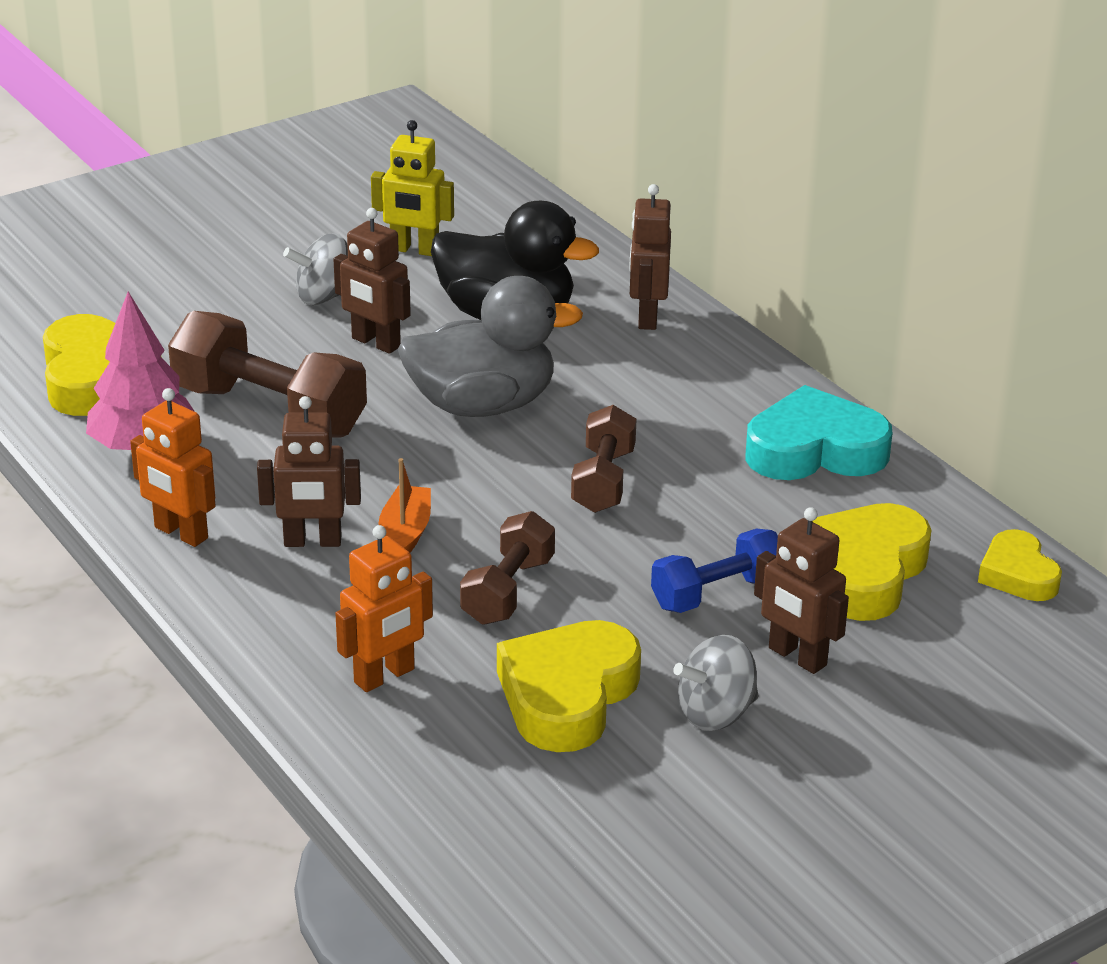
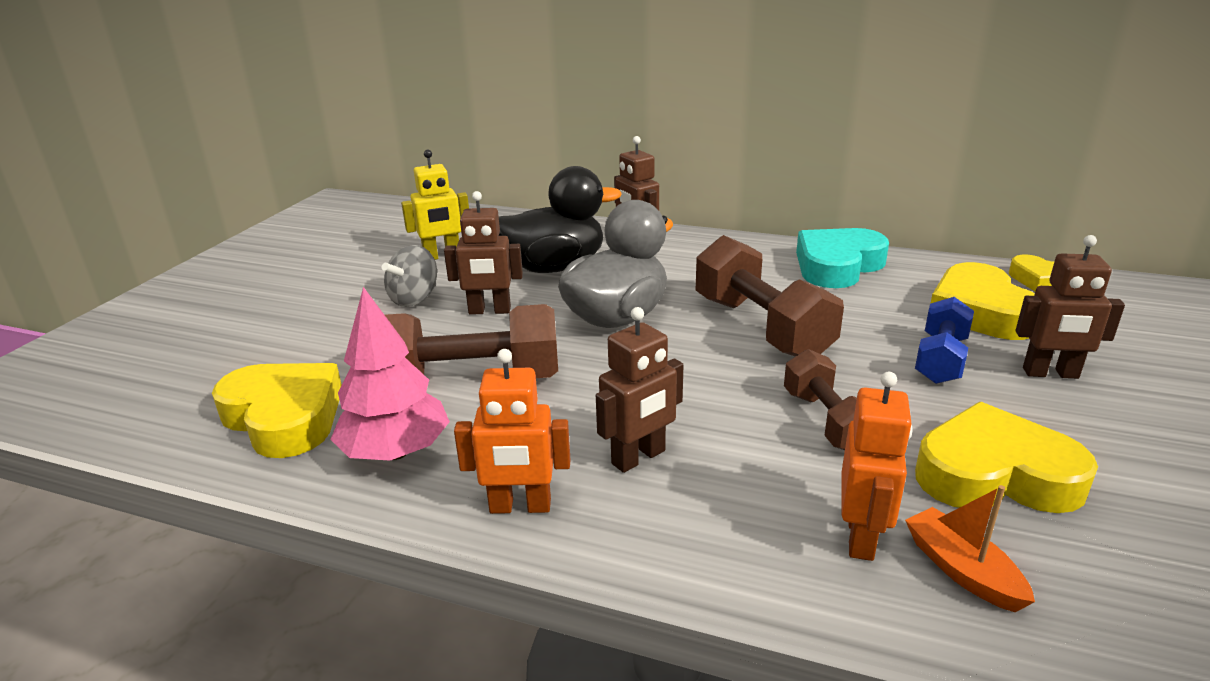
camera: 35 degrees left, 5 degrees down
(405, 534) = (696, 418): orange boat -> orange boat (962, 570)
(567, 695) = (995, 474): yellow heart -> yellow heart turned 105 degrees clockwise
(603, 481) = (761, 327): brown dumbbell -> brown dumbbell, size x1.65
(715, 713) = (1089, 433): grey spinning top -> none

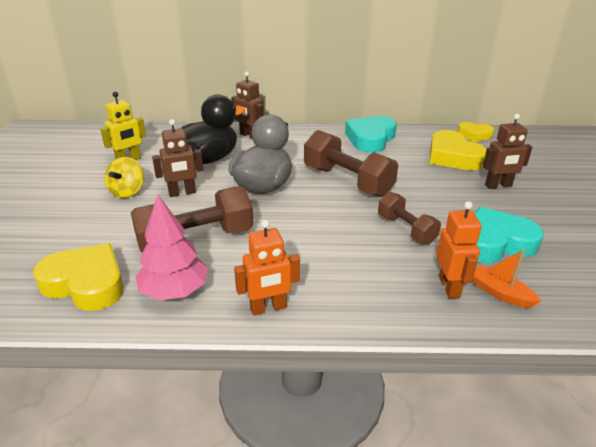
camera: 20 degrees left, 5 degrees up
(414, 299) = (127, 192): grey spinning top -> yellow spinning top
(639, 458) = (319, 267): brown robot -> none
(940, 359) = (445, 186): blue dumbbell -> none
(995, 474) = (495, 243): yellow heart -> turquoise heart

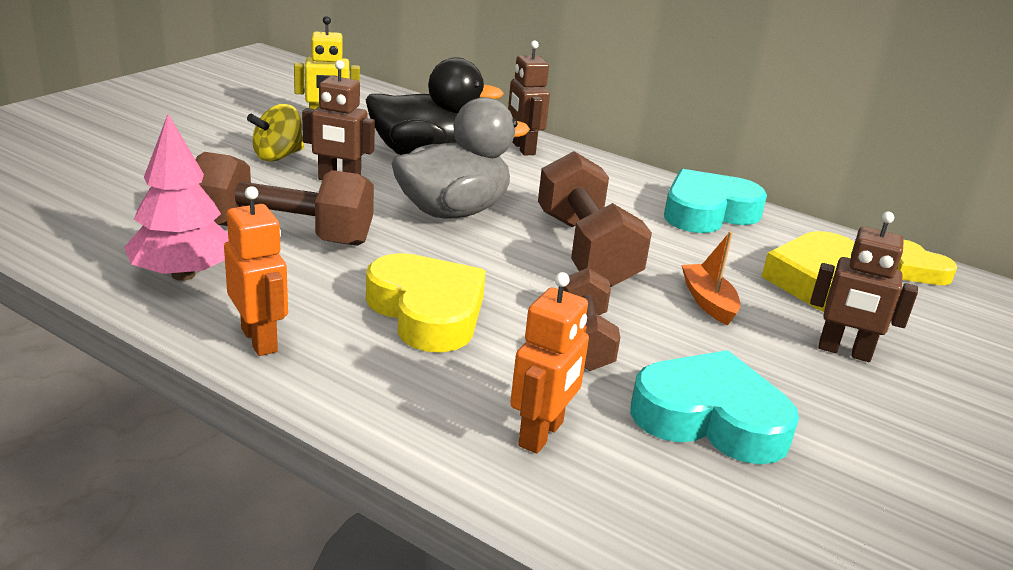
camera: 30 degrees right, 5 degrees down
(86, 283) = (107, 227): yellow heart -> yellow heart (427, 312)
(268, 308) = (260, 340): orange robot -> orange robot turned 135 degrees counterclockwise
(500, 293) = (612, 480): orange boat -> orange boat (708, 302)

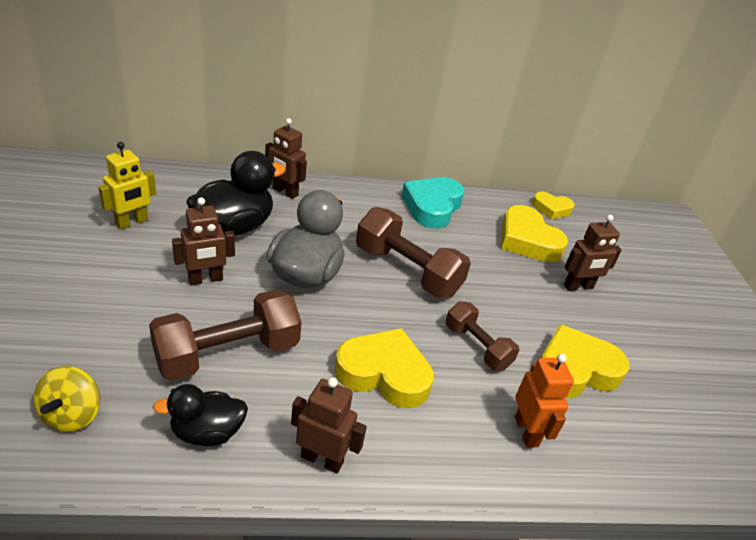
camera: 40 degrees left, 10 degrees up
(183, 275) = (207, 432): pink tree -> black duck
(260, 340) = (322, 459): orange robot -> brown robot
(278, 156) = (134, 274): yellow spinning top -> yellow spinning top (72, 415)
(708, 302) = (498, 282): orange boat -> none
(710, 418) = (575, 369): turquoise heart -> yellow heart

